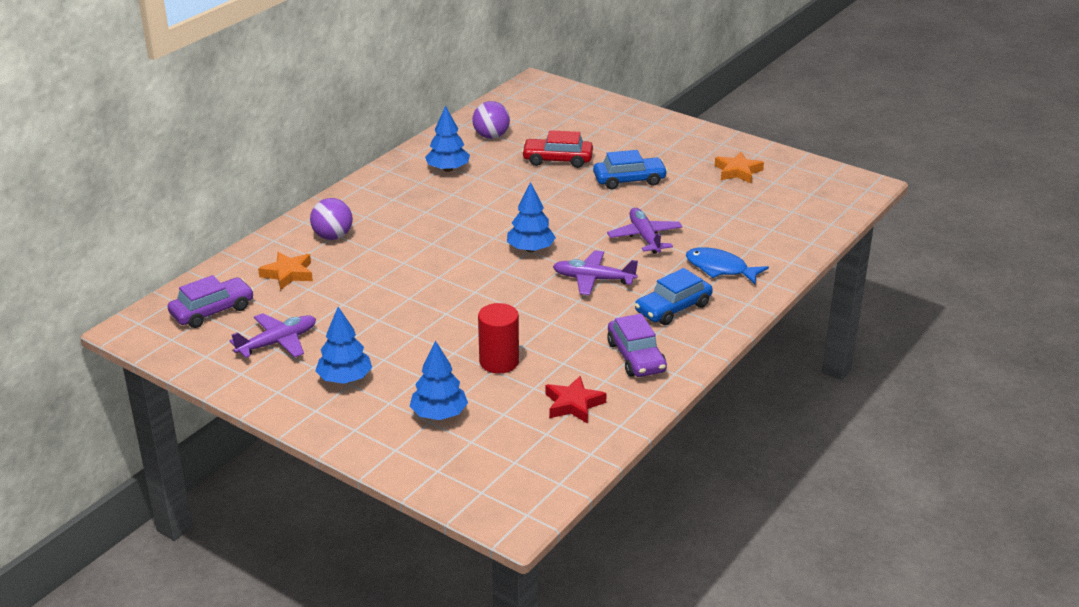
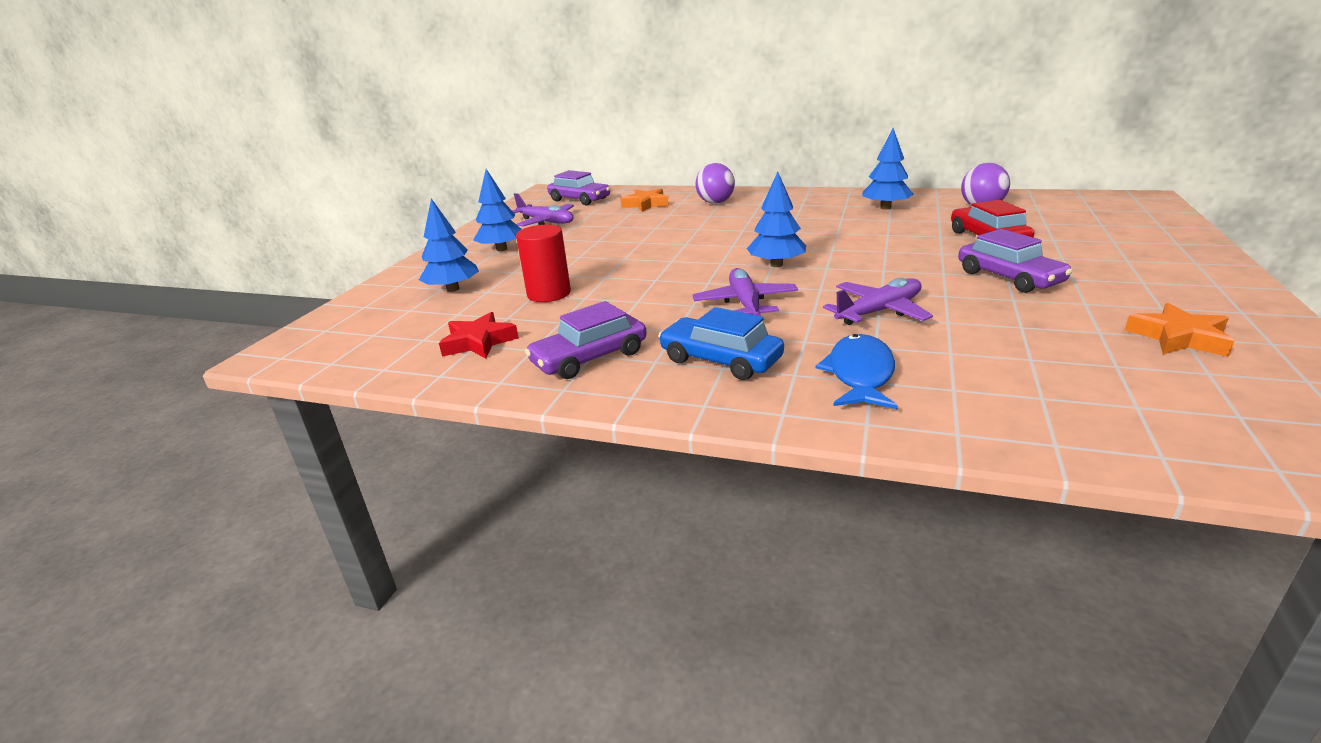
camera: 75 degrees right, 5 degrees down
(629, 180) = (1009, 278): blue car -> purple car

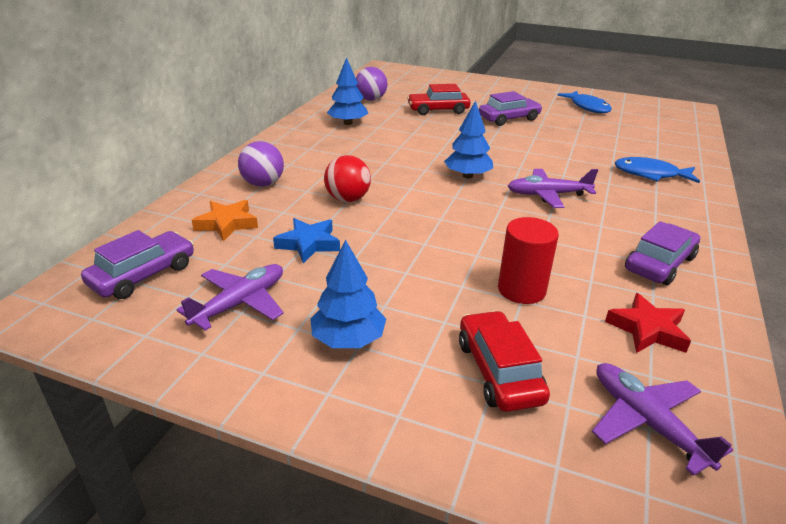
camera: 90 degrees left, 5 degrees up
(453, 289) = (499, 371): blue tree -> red car
(589, 358) = (659, 264): purple car -> purple car turned 105 degrees counterclockwise
(619, 226) = (309, 244): none -> blue star
(698, 228) = (348, 199): none -> red ball
(720, 360) = (645, 212): blue car -> none
(879, 311) = (561, 157): purple plane -> purple plane (646, 421)
(1178, 338) = (587, 107): orange star -> blue fish

